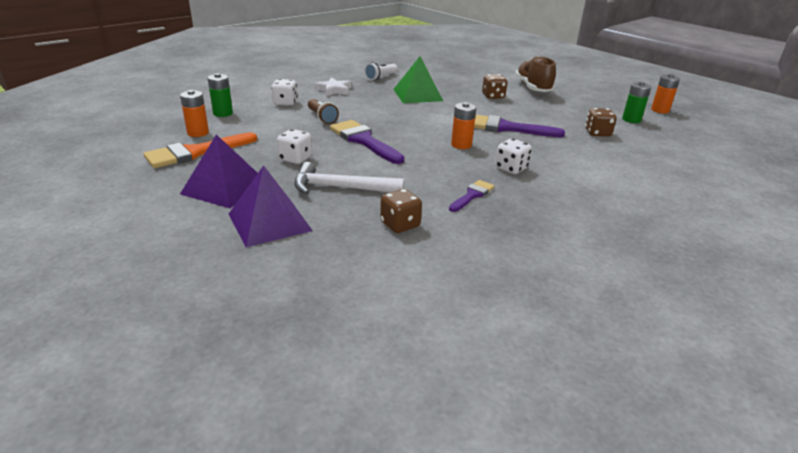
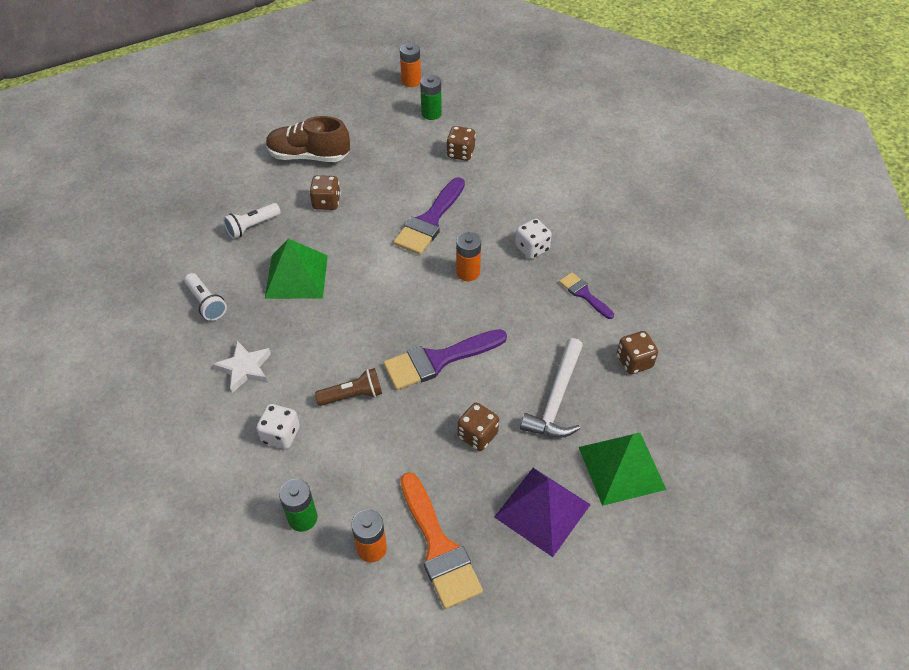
camera: 75 degrees left, 20 degrees up
(269, 222) = (621, 468): purple pyramid -> green pyramid
(295, 159) = (477, 435): white dice -> brown dice
(452, 81) = (252, 226): none -> white flashlight

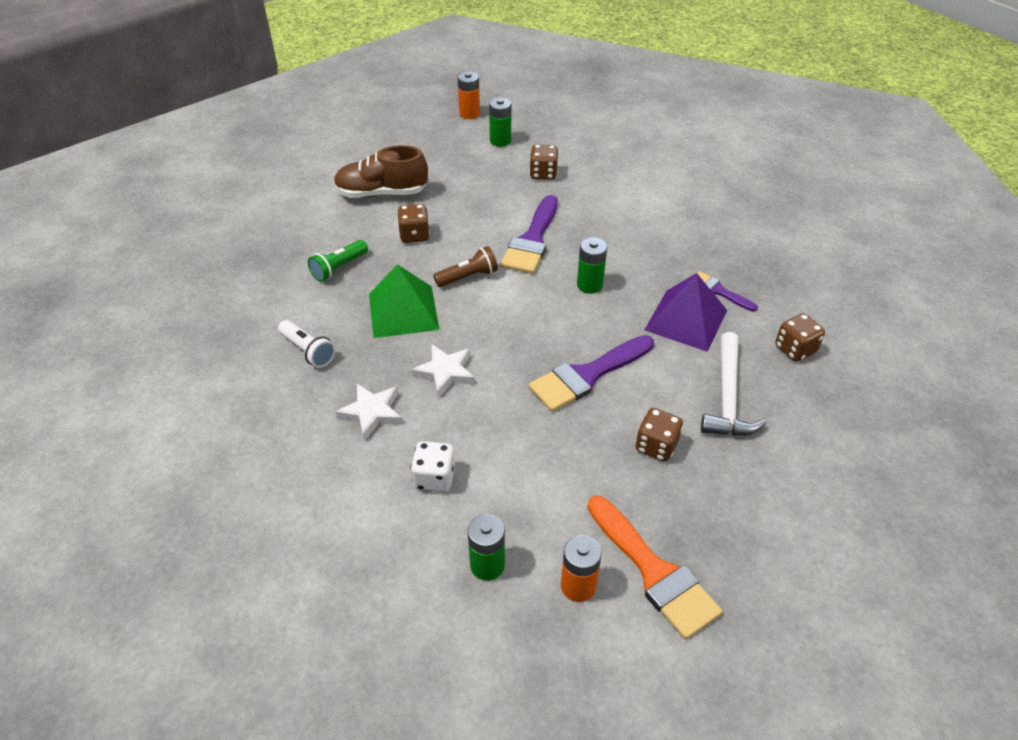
camera: 10 degrees left, 5 degrees down
(252, 226) = (339, 268): white flashlight -> green flashlight
(316, 340) = (445, 373): none -> white star
(352, 395) = (504, 424): brown flashlight -> brown flashlight (468, 277)
(468, 272) = (589, 285): orange battery -> green battery
(532, 248) = (649, 254): white dice -> none
(542, 510) = (754, 514): purple pyramid -> purple pyramid (686, 320)
(621, 468) = (823, 457): green pyramid -> none

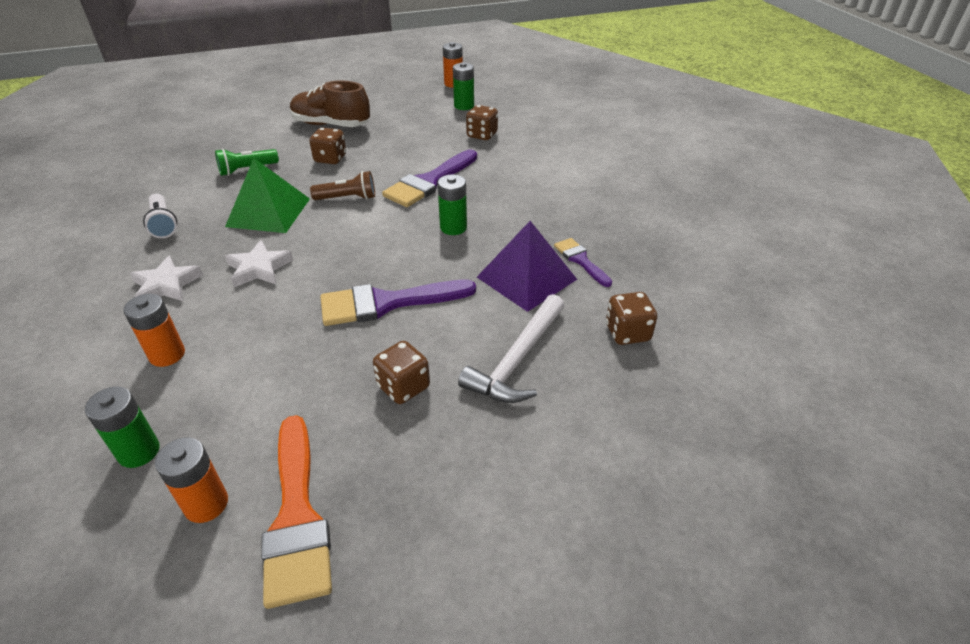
camera: 20 degrees right, 5 degrees down
(434, 478) = (167, 354): white dice -> orange battery

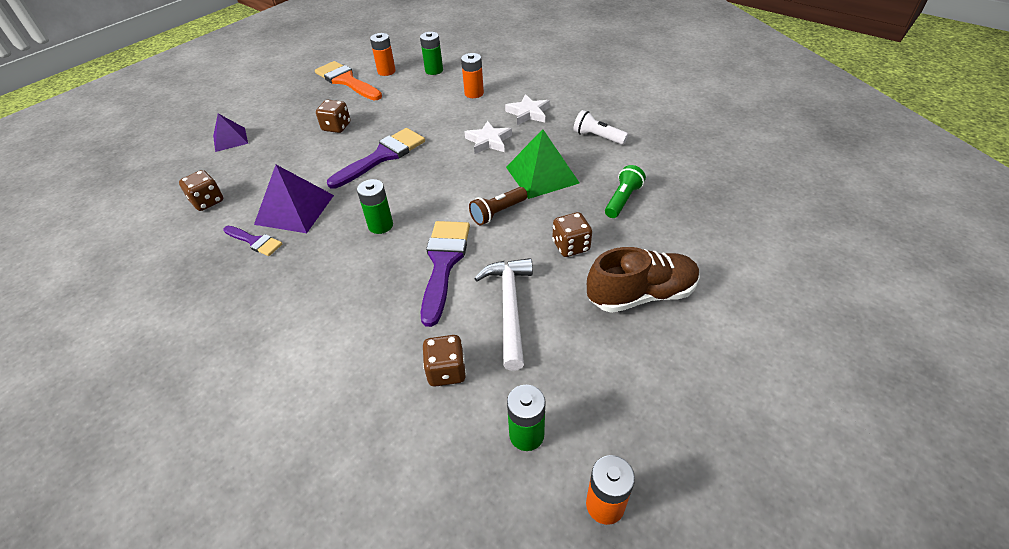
camera: 150 degrees right, 5 degrees up
(517, 360) = (278, 160): white hammer -> white hammer (509, 307)
(578, 447) = (230, 139): none -> purple pyramid

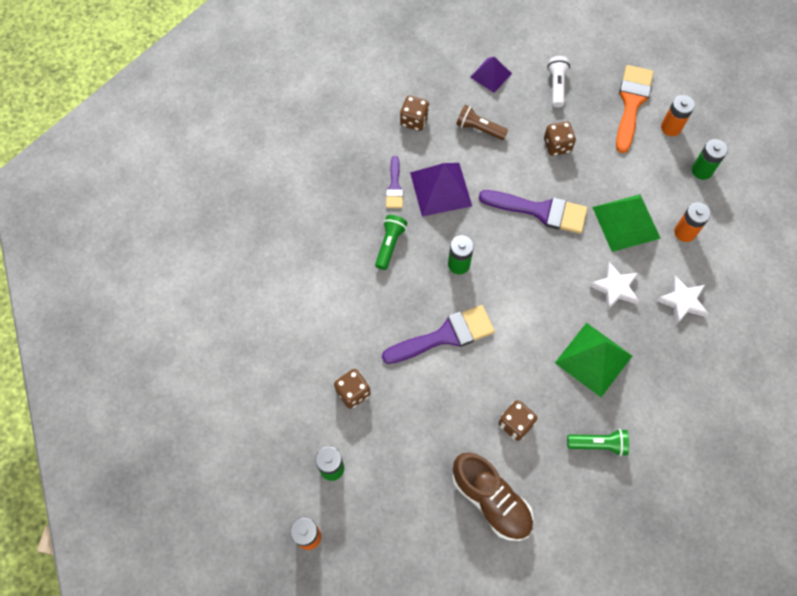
camera: 60 degrees right, 20 degrees up
(310, 269) = (390, 245): none -> green flashlight
(439, 116) = (626, 222): none -> green pyramid
(498, 213) = (523, 346): brown flashlight -> brown flashlight (479, 129)
(509, 307) = (427, 407): white hammer -> none
(597, 137) = (681, 385): white flashlight -> white flashlight (556, 86)

